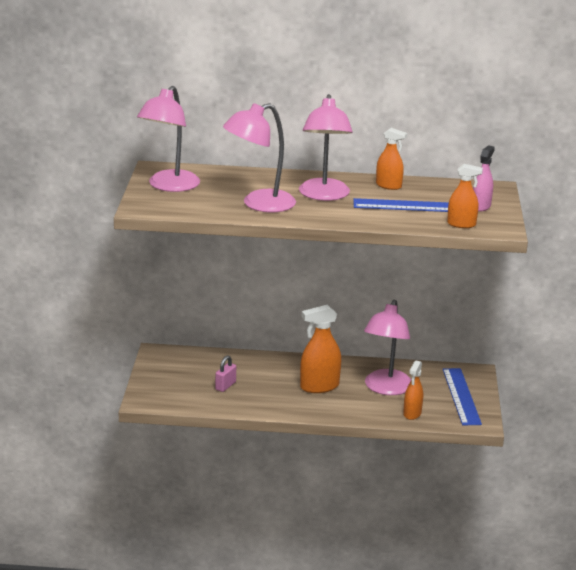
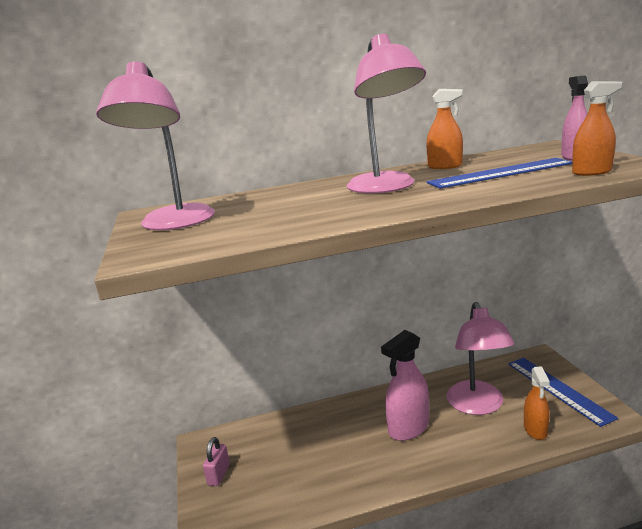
camera: 15 degrees left, 5 degrees down
(225, 386) = (303, 466): pink padlock -> pink padlock (219, 474)
(259, 204) = (315, 212): pink lamp -> none
(319, 386) = (408, 428): orange spray bottle -> pink spray bottle

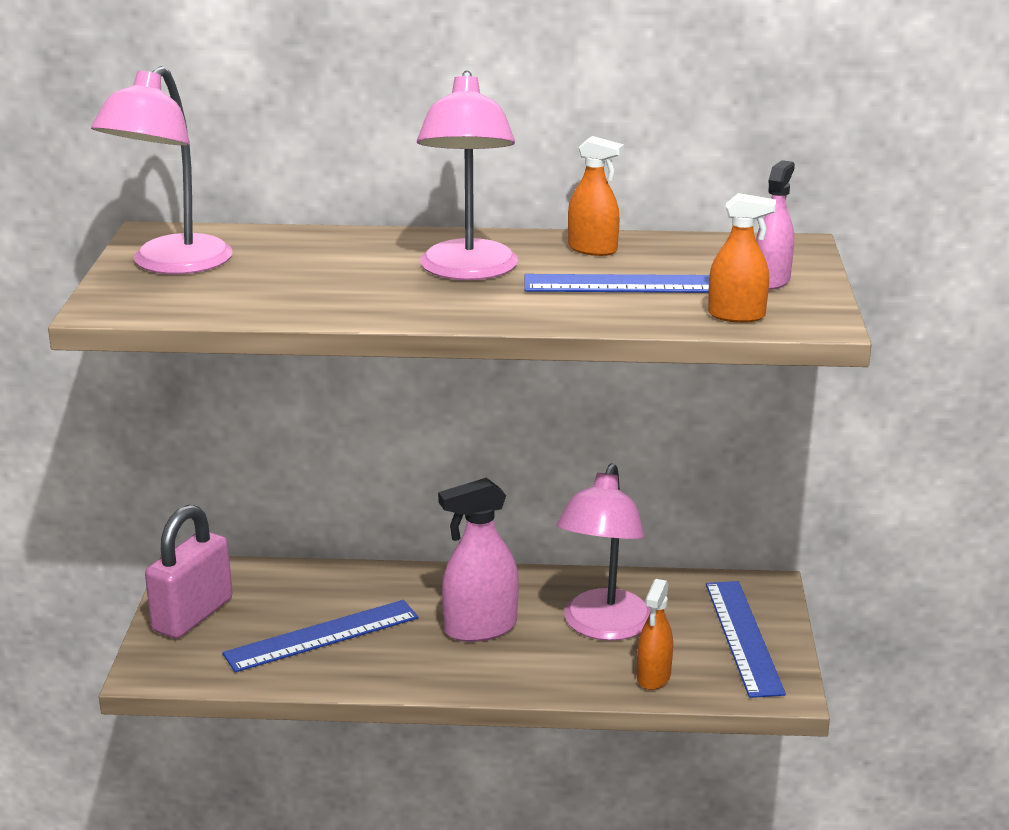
camera: 15 degrees right, 5 degrees up
(219, 474) = (192, 615): pink padlock -> pink padlock, size x1.97
(314, 464) = (322, 635): none -> blue ruler

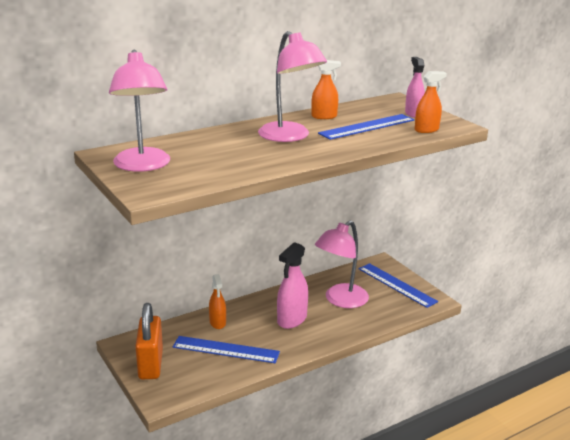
camera: 35 degrees left, 0 degrees up
(192, 615) = (150, 364): pink padlock -> orange padlock
(322, 635) = (226, 349): blue ruler -> blue ruler turned 75 degrees clockwise
(603, 627) = (340, 300): pink lamp -> pink lamp turned 60 degrees clockwise
(653, 677) = (383, 313): orange spray bottle -> orange spray bottle (217, 323)

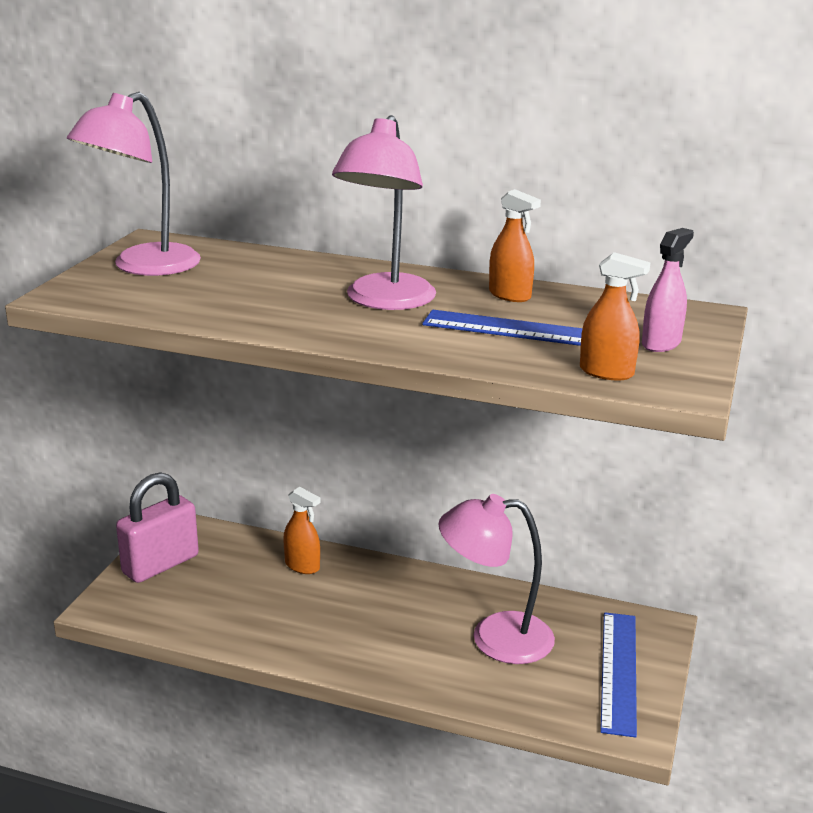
camera: 50 degrees right, 0 degrees up
(150, 364) = (160, 564): orange padlock -> pink padlock
(217, 323) = (302, 566): orange spray bottle -> orange spray bottle turned 90 degrees counterclockwise
(226, 349) = (253, 601): blue ruler -> none
(292, 319) = (387, 619): pink spray bottle -> none

